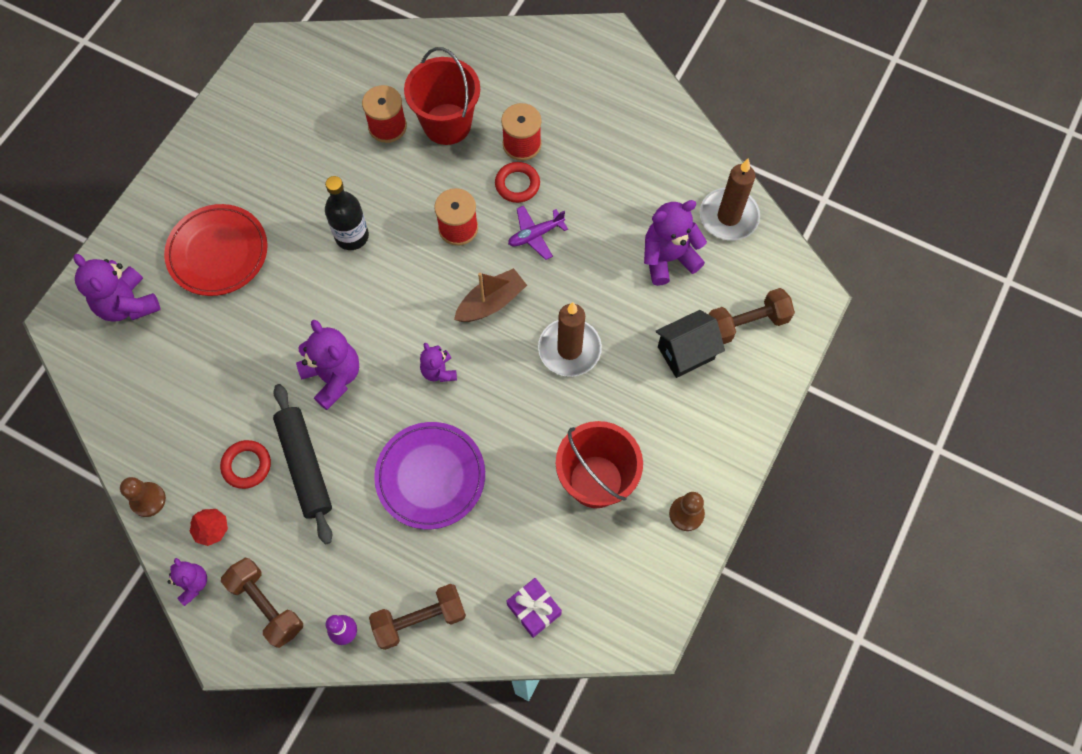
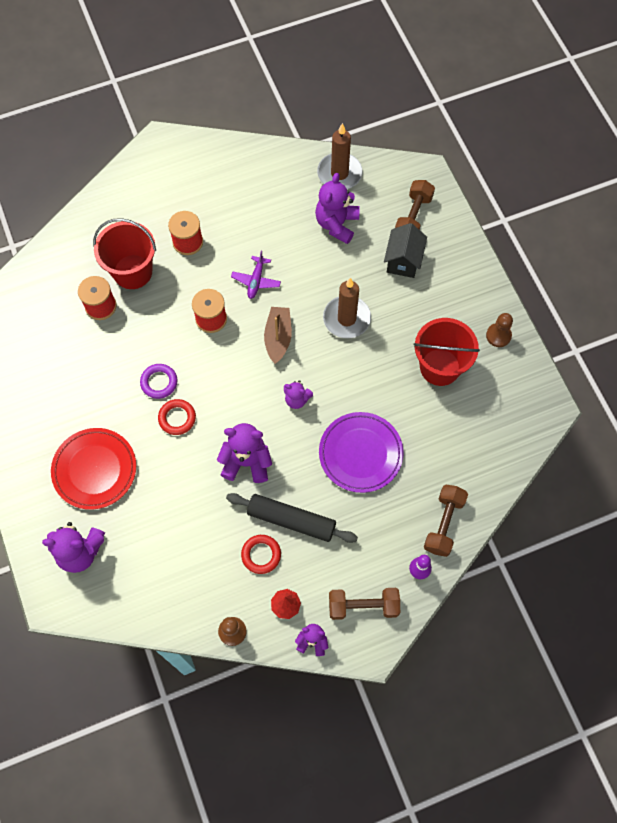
camera: 50 degrees left, 0 degrees up
(352, 236) = (159, 382): black bottle -> purple ring
(517, 184) = (213, 265): red ring -> red ring (177, 418)
(534, 609) = (488, 457): purple gift -> none

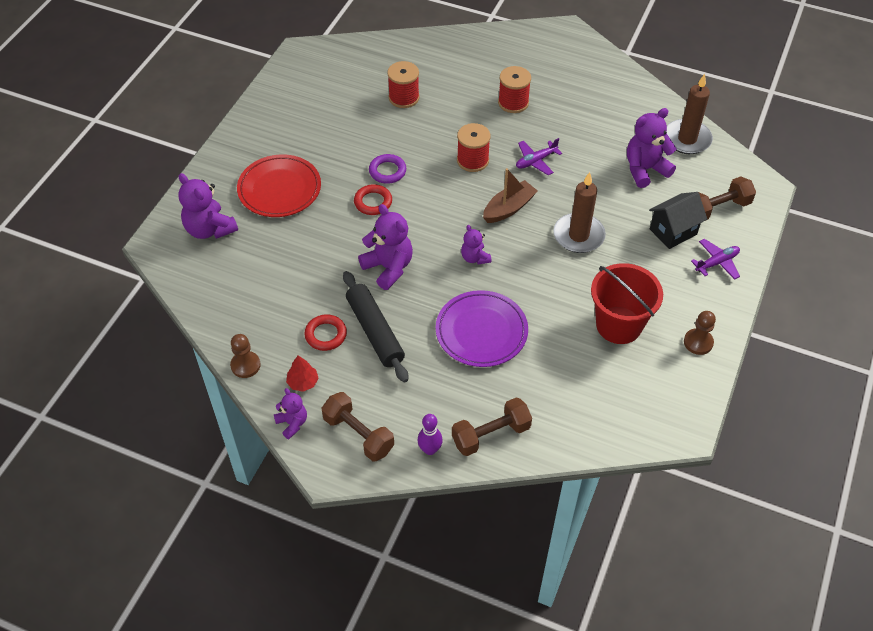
camera: 45 degrees right, 15 degrees down
(132, 272) = (451, 93): red bucket -> none
(453, 262) = (717, 263): none -> purple plane

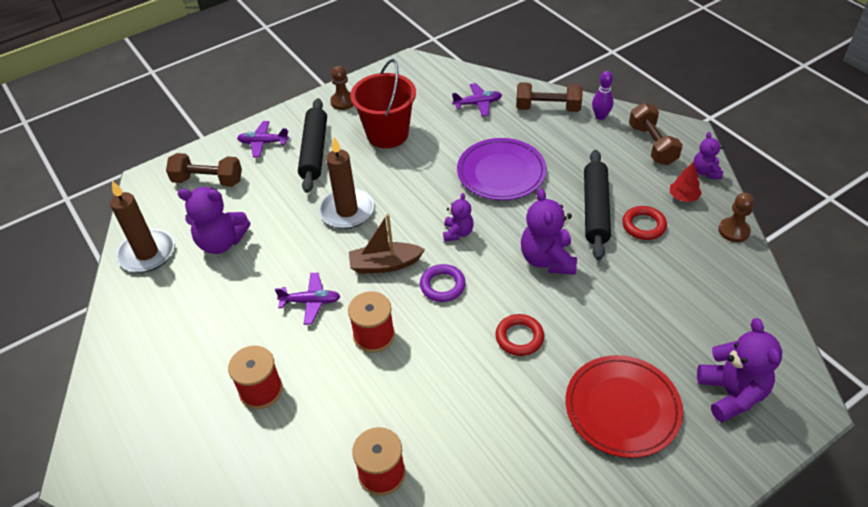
camera: 145 degrees left, 5 degrees down
(387, 171) = (478, 369): purple ring -> purple ring (442, 285)
(565, 405) = (478, 104): none -> purple plane
(664, 276) = (314, 151): none -> black rolling pin
(673, 231) = (266, 179): black house -> none

